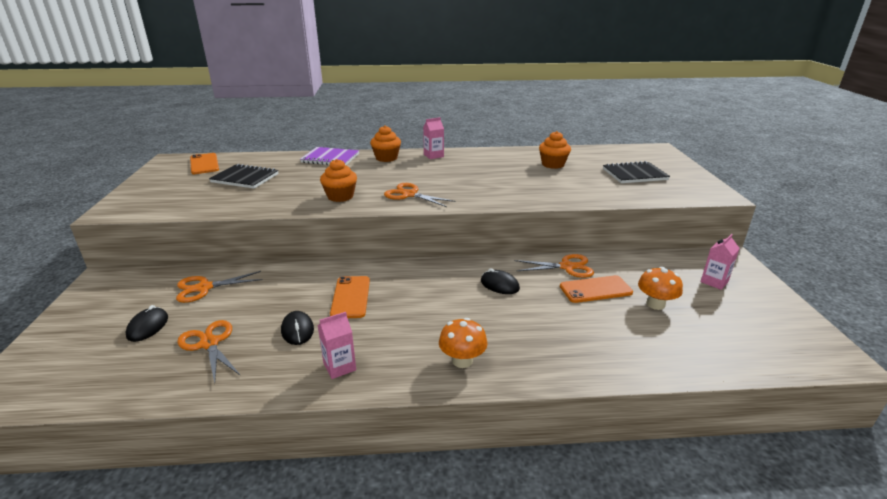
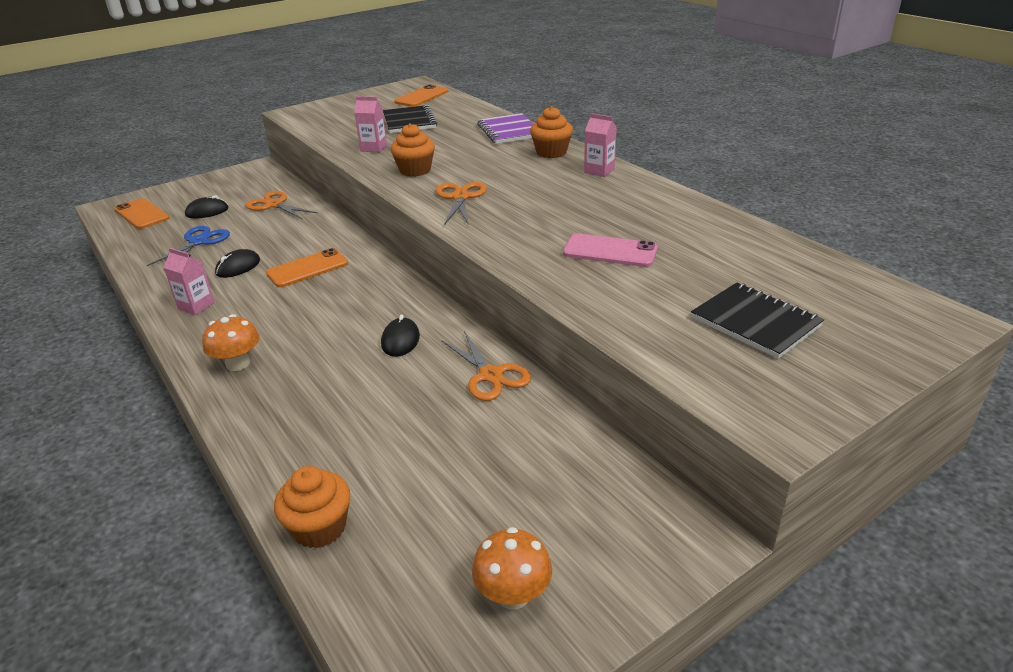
camera: 60 degrees right, 5 degrees up
(209, 343) = (199, 242): orange scissors -> blue scissors
(535, 179) = (610, 251): none -> pink phone
(553, 164) = (691, 248): orange cupcake -> orange cupcake (319, 528)
(595, 289) = (450, 413): orange phone -> orange phone (142, 214)
(655, 304) = (453, 475): orange mushroom -> orange mushroom (513, 594)
(714, 282) = (580, 528): pink carton -> pink carton (373, 148)

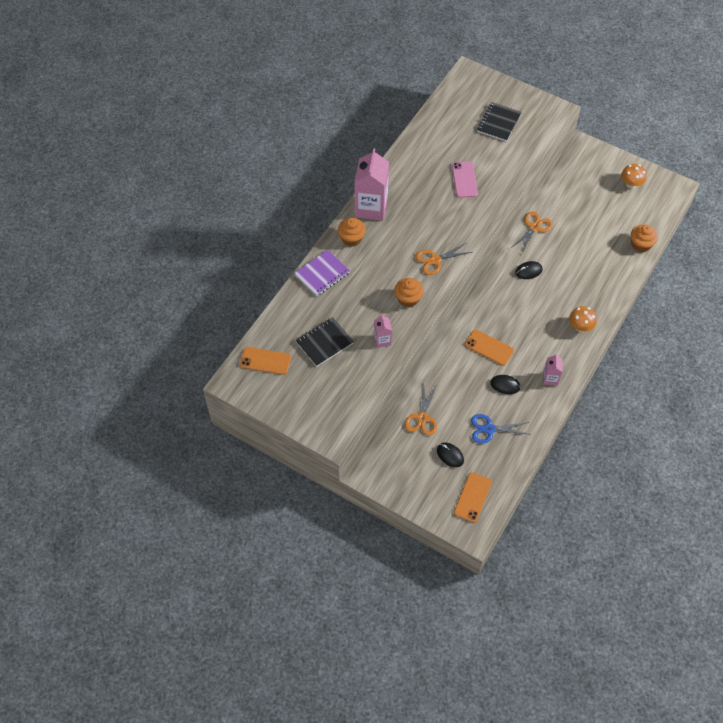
camera: 115 degrees left, 25 degrees up
(599, 171) = (371, 207): pink carton -> pink carton, size x2.08

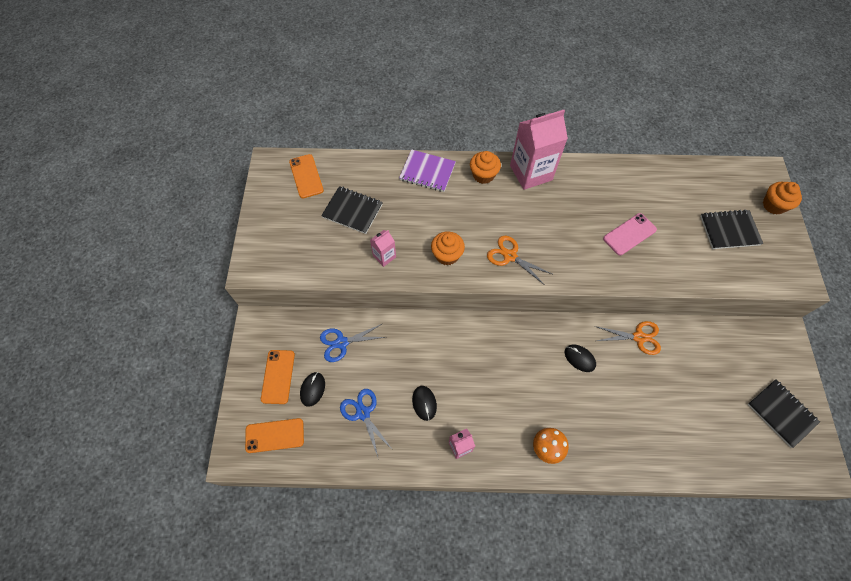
camera: 60 degrees right, 5 degrees up
(422, 418) = (341, 342): orange scissors -> blue scissors
(489, 347) = (460, 365): orange phone -> orange phone (278, 376)
(631, 184) = (781, 413): orange mushroom -> black notebook
(640, 244) = (707, 465): orange cupcake -> orange cupcake (773, 205)

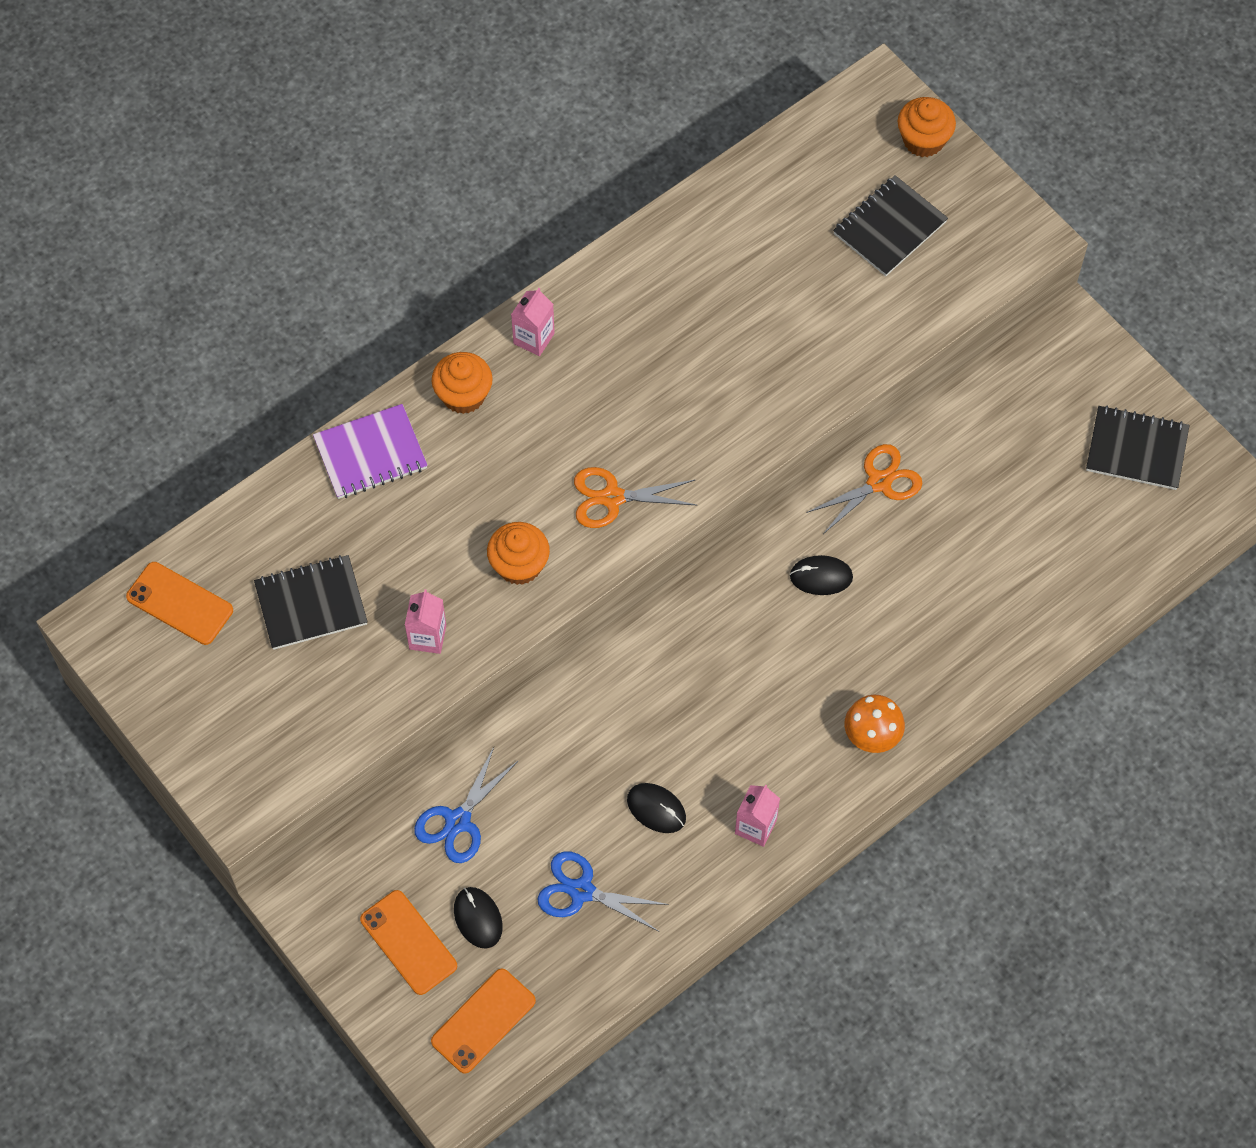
camera: 40 degrees left, 0 degrees up
(531, 173) = (534, 338): pink carton -> pink carton, size x0.48
(629, 234) = (756, 336): pink phone -> none

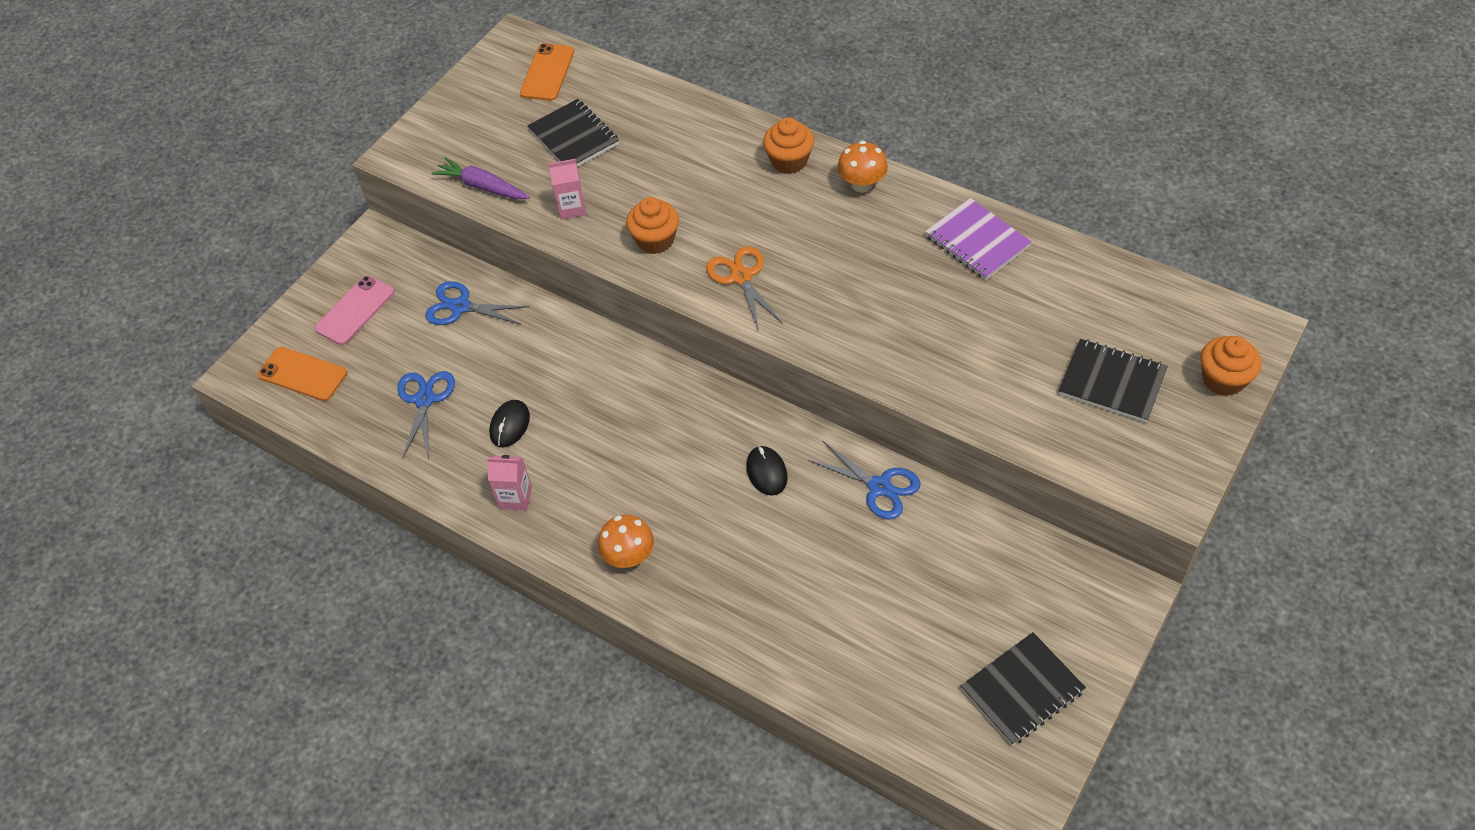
camera: 75 degrees right, 10 degrees down
(344, 725) = (482, 186): none -> purple carrot
(370, 453) = (712, 127): purple notebook -> purple notebook (977, 241)
(409, 942) = (355, 310): orange phone -> pink phone
(478, 918) = (385, 344): black mouse -> none
(534, 338) = (862, 184): pink carton -> orange mushroom
(879, 482) = (879, 487): orange scissors -> blue scissors
(1136, 450) = (1022, 690): black notebook -> black notebook turned 60 degrees clockwise

